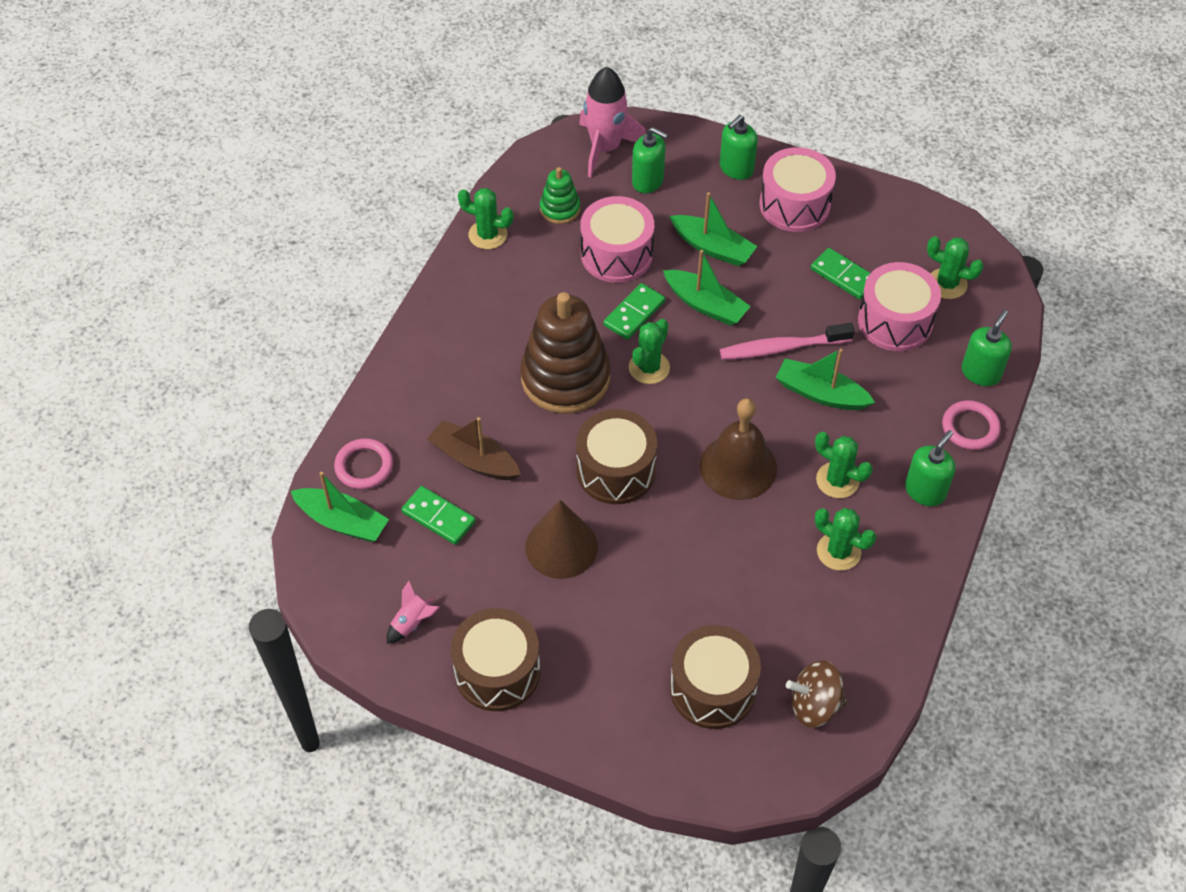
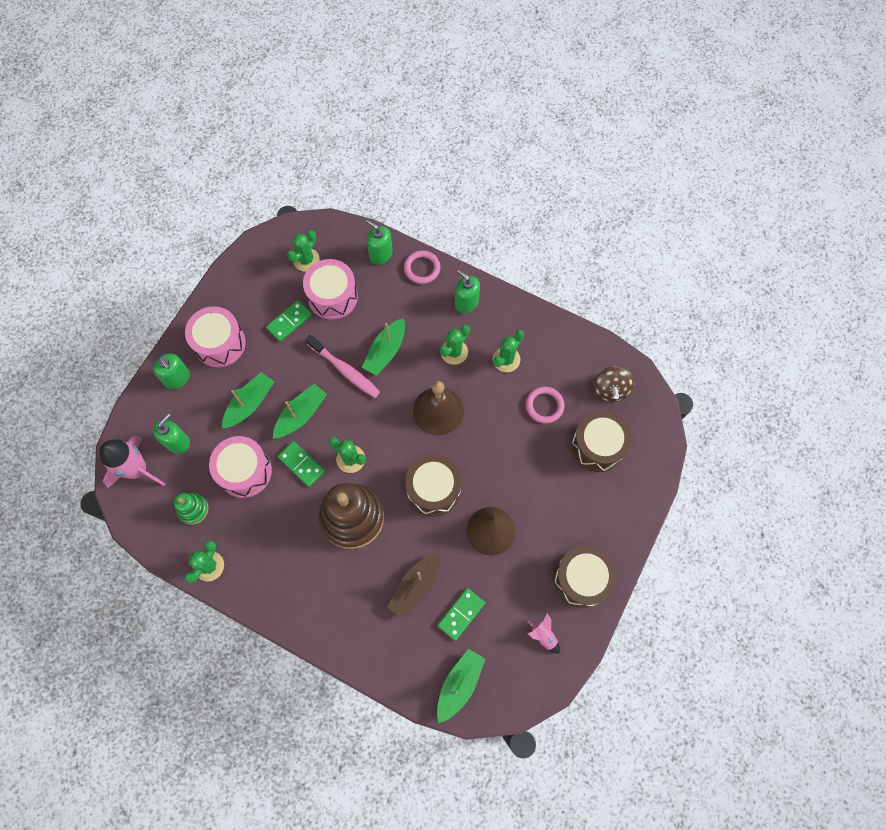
camera: 85 degrees left, 15 degrees up
(364, 466) = (413, 668): pink ring -> pink ring (544, 406)
(781, 348) = (345, 370): pink toothbrush -> pink toothbrush turned 45 degrees counterclockwise

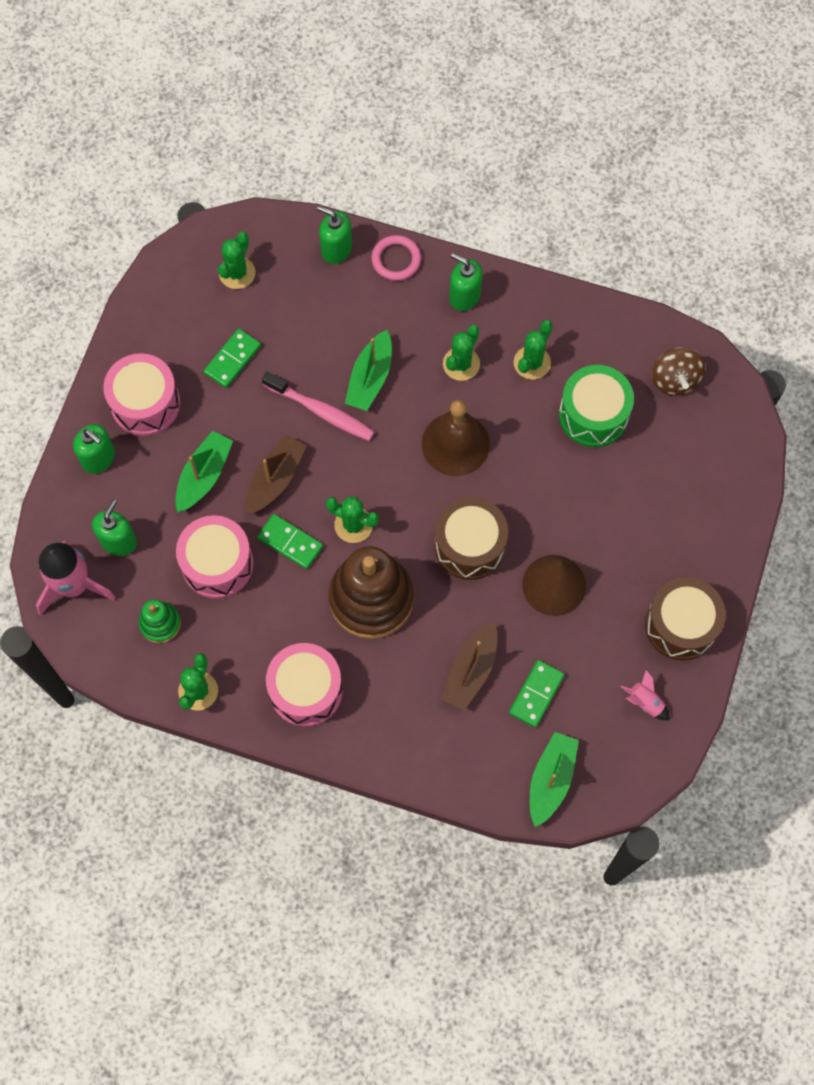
camera: 10 degrees left, 0 degrees up
(301, 415) = (275, 479): green boat -> brown boat
(332, 296) = (284, 317): pink drum -> pink drum (306, 690)
(544, 406) = (593, 414): pink ring -> green drum
(597, 446) = (671, 455): brown drum -> none

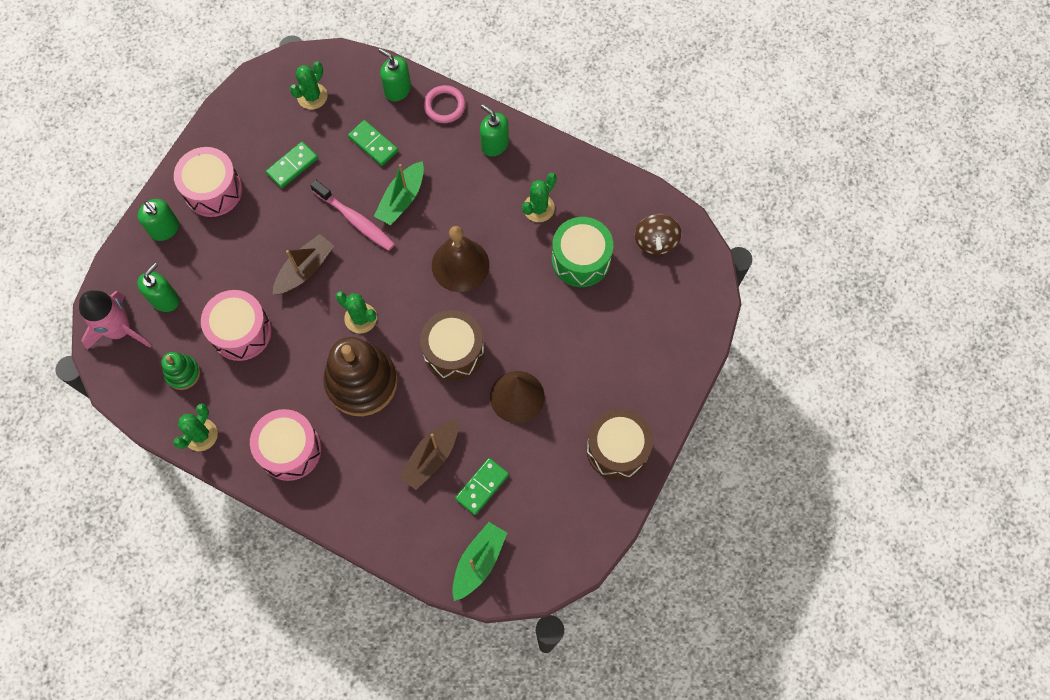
camera: 10 degrees right, 0 degrees up
(204, 476) = (247, 257): green boat -> none
(290, 542) = (305, 324): green domino -> green domino (373, 144)
(461, 364) = (479, 199): green cactus -> none
(645, 702) = (573, 509): pink rocket -> none

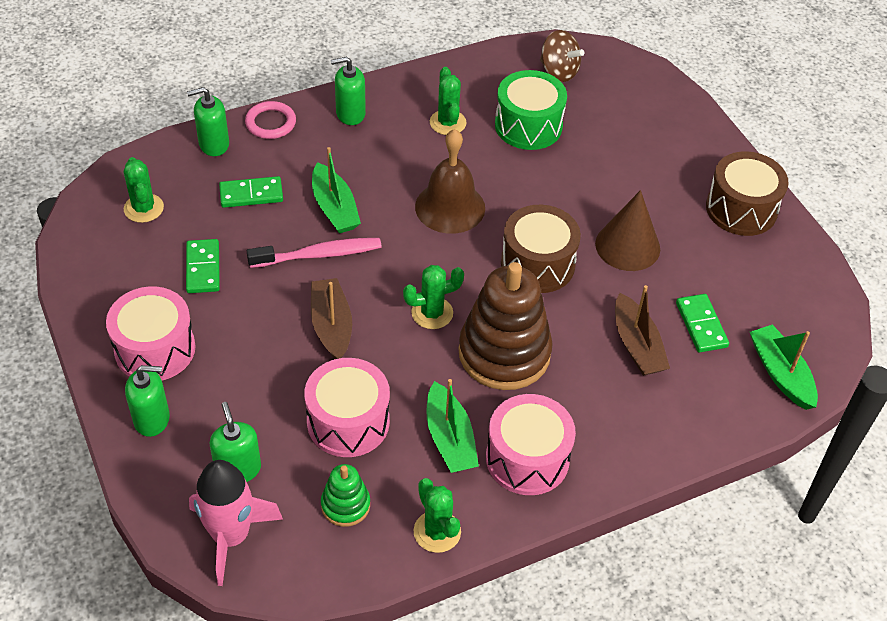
camera: 55 degrees left, 20 degrees down
(271, 396) = (449, 438): none -> green boat

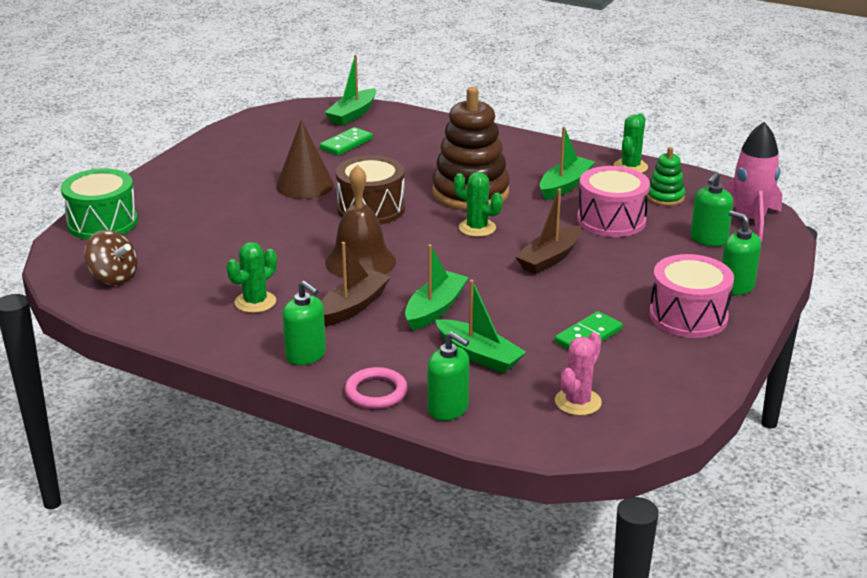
camera: 125 degrees left, 20 degrees down
(143, 208) = (578, 402): green cactus -> pink cactus
(251, 194) = (479, 355): green domino -> green boat
(319, 255) = (493, 293): pink toothbrush -> none
(527, 458) = (537, 160): pink drum -> none
(528, 125) = (212, 265): green drum -> green drum (102, 223)
(558, 72) = (113, 277): brown spinning top -> brown spinning top turned 120 degrees clockwise
(637, 345) = (395, 157): brown boat -> brown boat (353, 307)
(741, 209) = (208, 160): brown drum -> none

